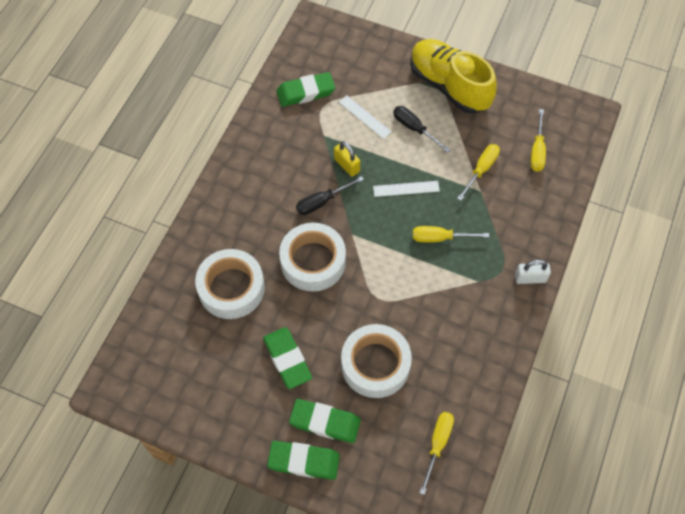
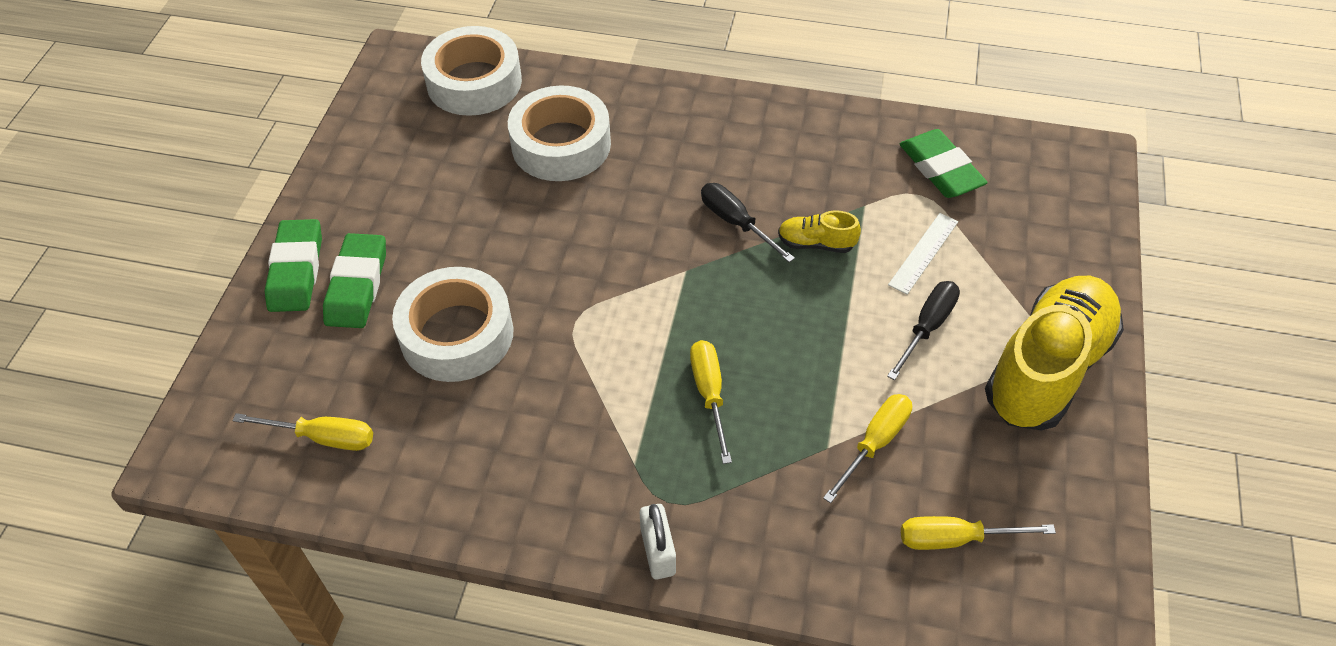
camera: 80 degrees right, 10 degrees down
(287, 359) = (455, 225): green eraser -> none
(313, 261) = (625, 229): white tape -> white tape (474, 82)
(347, 165) = (816, 243): yellow padlock -> yellow shoe
(406, 189) = (796, 331): white ruler -> none
(481, 170) = (874, 443): yellow screwdriver -> yellow screwdriver turned 75 degrees counterclockwise

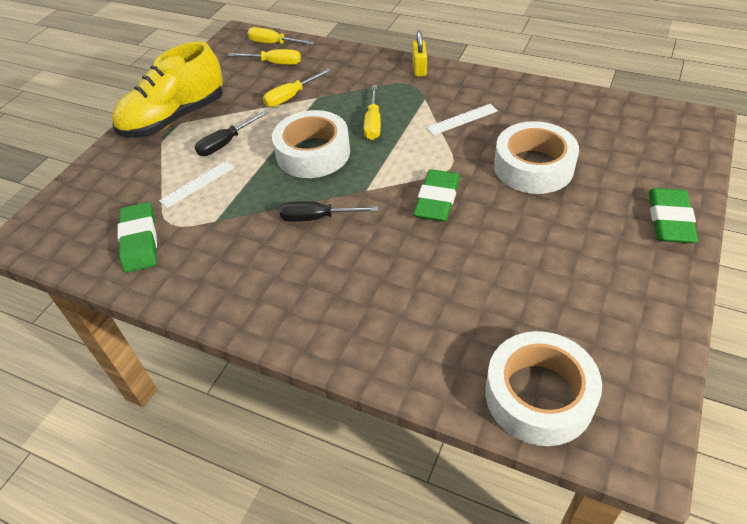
camera: 165 degrees left, 5 degrees down
(323, 437) = (612, 123): yellow screwdriver -> yellow screwdriver (274, 44)
(357, 285) = (615, 204): green eraser -> green eraser (437, 200)
(561, 144) = (448, 304): white tape -> white tape (313, 153)
(565, 419) = (462, 119): none -> white ruler
(658, 551) = (419, 68): white padlock -> yellow padlock
(736, 223) = (317, 218): black screwdriver -> black screwdriver turned 120 degrees clockwise
(816, 243) = (266, 197): yellow shoe -> none

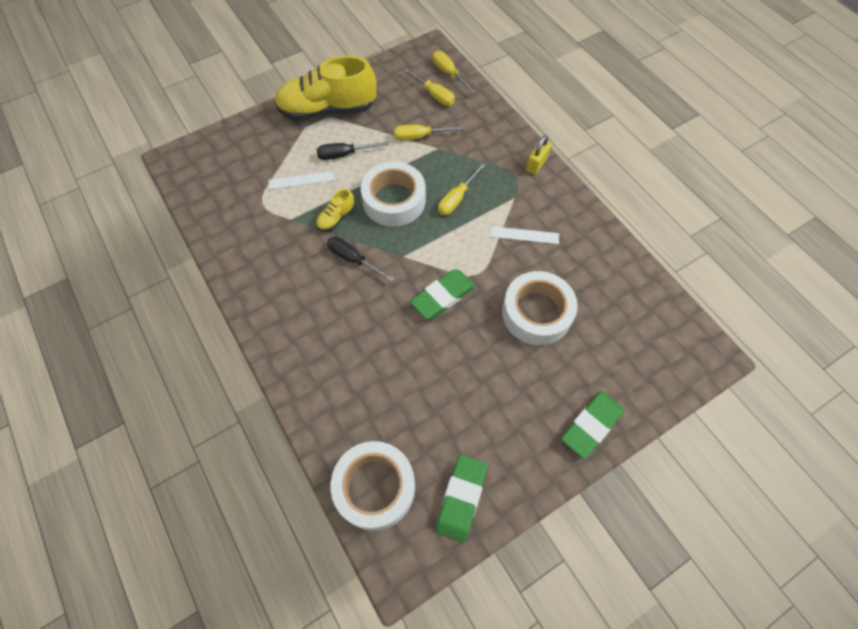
camera: 30 degrees right, 15 degrees up
(140, 241) = (236, 206): green eraser -> green eraser (461, 498)
(266, 195) = (336, 218): none -> yellow shoe

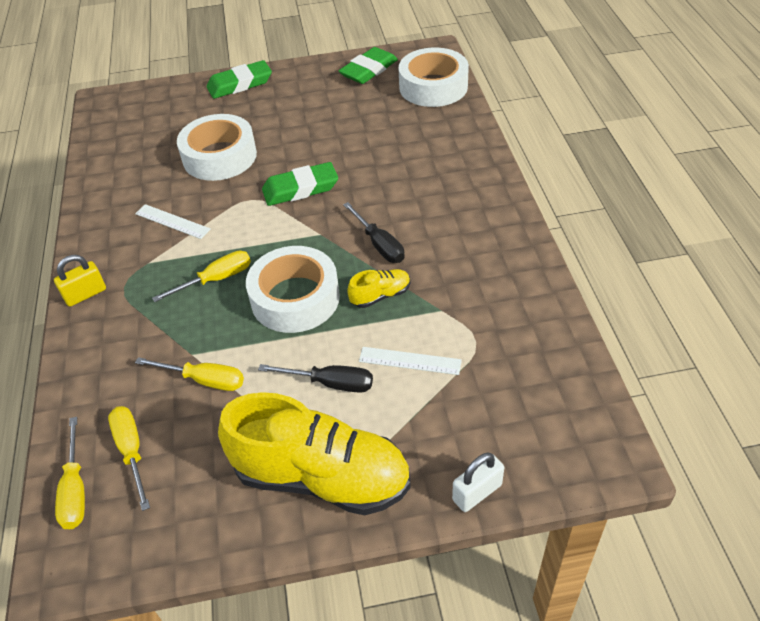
camera: 155 degrees left, 15 degrees down
(245, 125) = (477, 492): none -> white padlock

